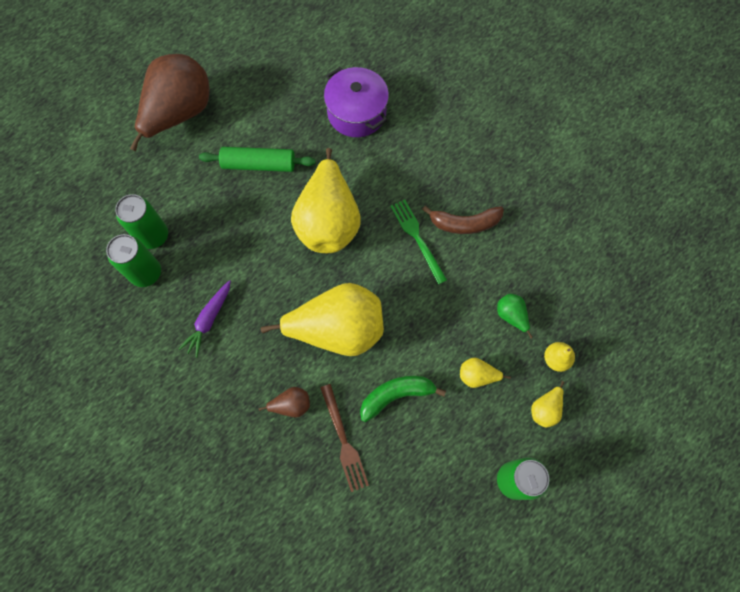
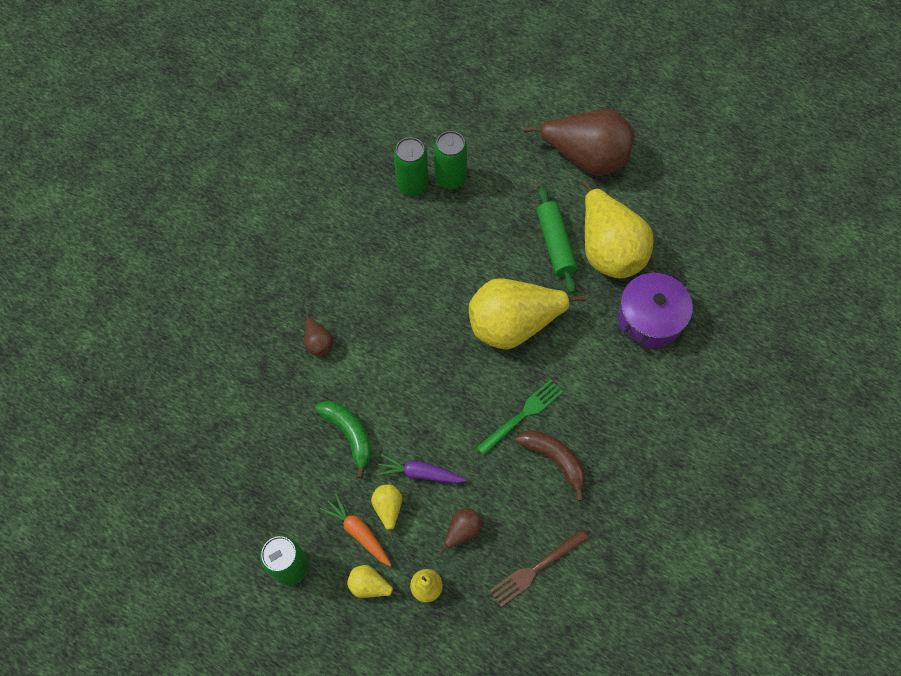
camera: 75 degrees right, 5 degrees down
(209, 320) = (381, 250): purple carrot -> purple carrot (420, 473)
(338, 330) = (402, 364): yellow pear -> yellow pear (608, 250)
(343, 441) = (295, 397): brown fork -> brown fork (536, 569)
(464, 223) = (554, 460): brown banana -> brown banana turned 150 degrees clockwise
(493, 408) = (358, 532): none -> orange carrot
(511, 316) = (462, 531): green pear -> brown pear

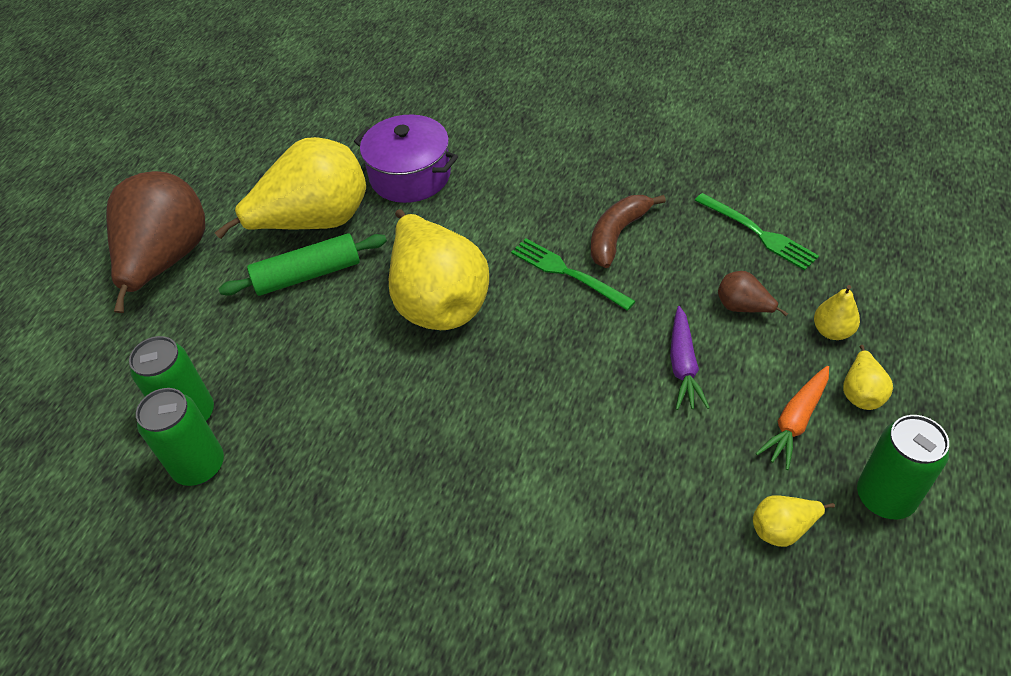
camera: 95 degrees left, 15 degrees down
(318, 343) = (511, 544): brown pear -> none
(349, 434) = (655, 464): green banana -> none
(388, 508) = (747, 393): yellow pear -> yellow pear (782, 529)
(536, 569) = (758, 233): brown fork -> green fork

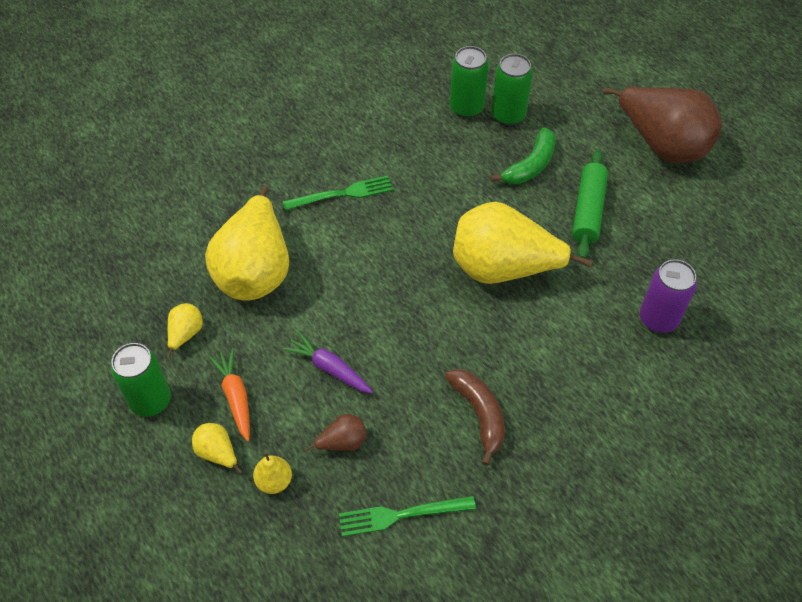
camera: 120 degrees right, 5 degrees up
(269, 351) = (530, 165): none -> green banana
(315, 222) = (644, 237): yellow pear -> yellow pear (255, 270)
(410, 176) = (658, 319): purple pot -> purple can
(567, 273) = (467, 357): green fork -> green fork (342, 194)

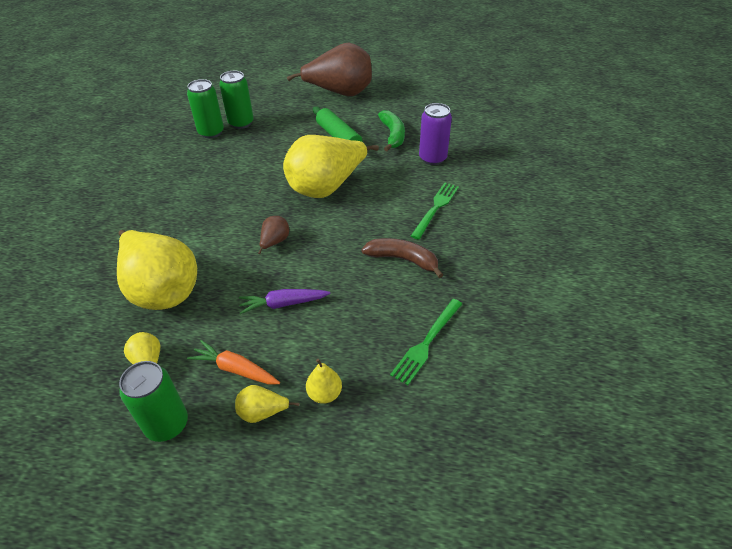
camera: 45 degrees left, 10 degrees down
(342, 194) = (179, 213): green fork -> green fork (436, 208)
(342, 442) = (342, 335): brown pear -> brown pear (274, 242)
(530, 165) = (282, 136): green banana -> green banana (392, 135)

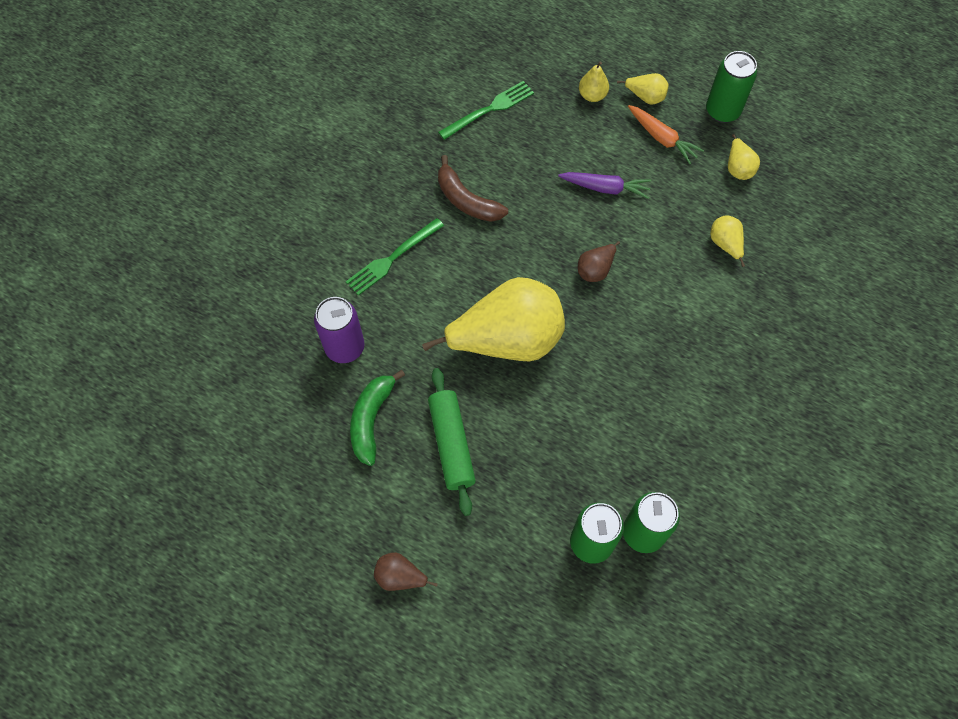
camera: 160 degrees left, 20 degrees up
(162, 290) = (725, 244): yellow pear -> yellow pear, size x0.41
(340, 93) = (400, 577): brown pear -> brown pear, size x0.41

